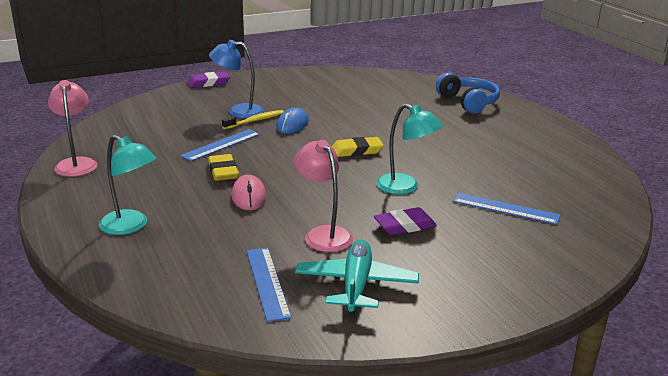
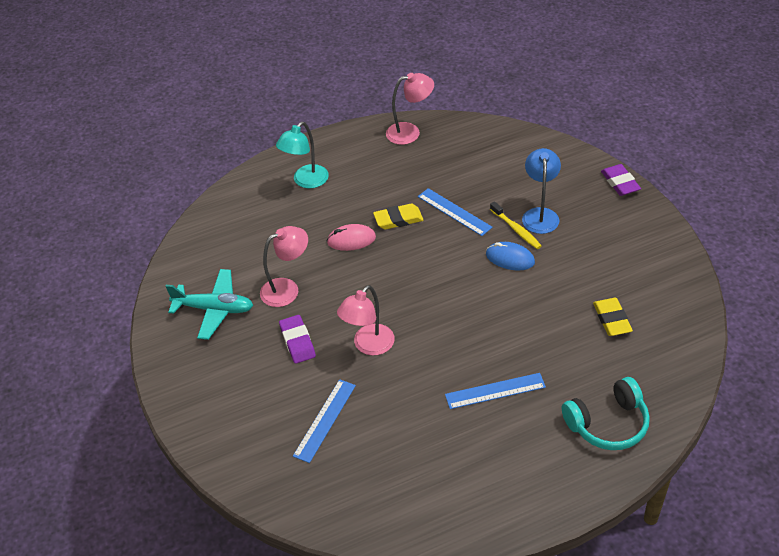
camera: 95 degrees right, 20 degrees up
(267, 282) = (224, 261): blue ruler -> blue ruler (495, 391)
(356, 151) = (448, 310): yellow eraser -> yellow eraser (612, 319)
(405, 187) = (368, 346): turquoise lamp -> pink lamp
(468, 102) = (608, 424): blue headphones -> turquoise headphones

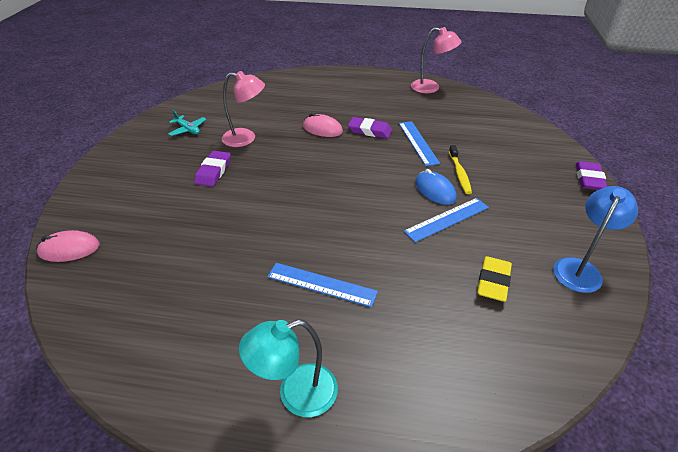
camera: 30 degrees right, 5 degrees down
(214, 309) = (188, 129): turquoise plane -> turquoise plane, size x0.56
(259, 482) = (69, 249): none -> pink mouse
(306, 181) = (329, 88): turquoise lamp -> turquoise lamp (296, 394)
(325, 420) = (166, 231): blue ruler -> blue ruler (447, 219)
(368, 346) = (258, 198): pink lamp -> none
(398, 219) = (369, 131): yellow eraser -> purple eraser
(540, 215) = (490, 172): blue lamp -> blue lamp (580, 268)
(608, 424) = (405, 381): turquoise headphones -> none

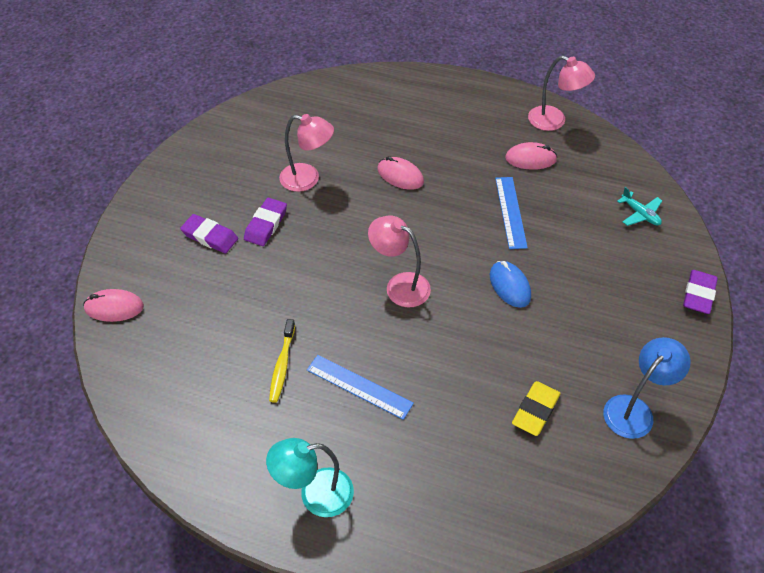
camera: 10 degrees right, 10 degrees up
(188, 129) = (242, 157): turquoise plane -> turquoise plane (640, 214)
(340, 201) = (400, 285): none -> pink lamp
(369, 131) = (456, 186): purple eraser -> purple eraser (210, 236)
(421, 110) = (530, 159): none -> pink mouse
(447, 219) = (511, 327): blue ruler -> none
(459, 174) = (546, 266): yellow toothbrush -> yellow toothbrush (282, 365)

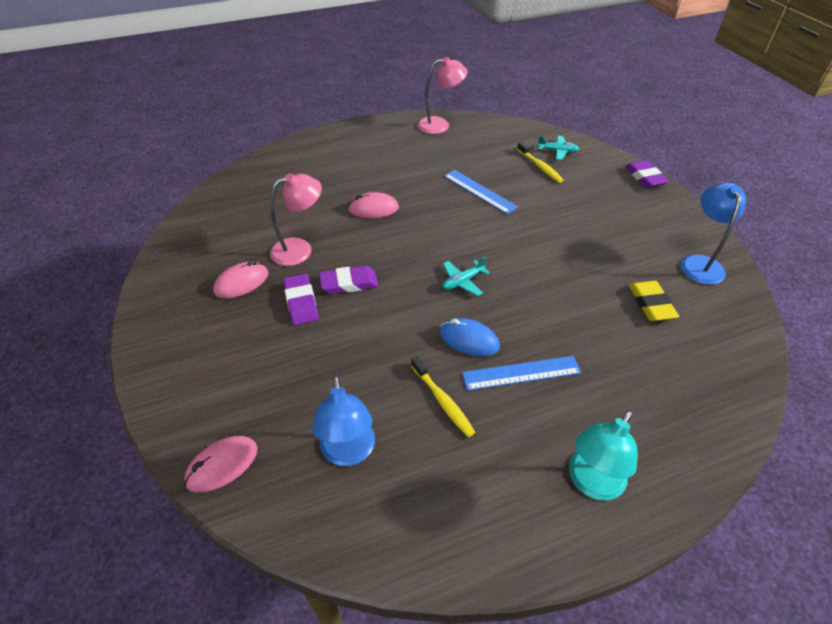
camera: 40 degrees left, 5 degrees down
(189, 354) = (348, 452): none -> blue lamp
(210, 236) = (257, 341): purple eraser -> purple eraser (349, 283)
(400, 285) = (463, 281): pink lamp -> turquoise plane
(509, 286) = (536, 236): blue mouse -> blue mouse (469, 340)
(530, 159) = (452, 153): pink mouse -> pink mouse (241, 282)
(600, 220) = (540, 167): none -> yellow toothbrush

